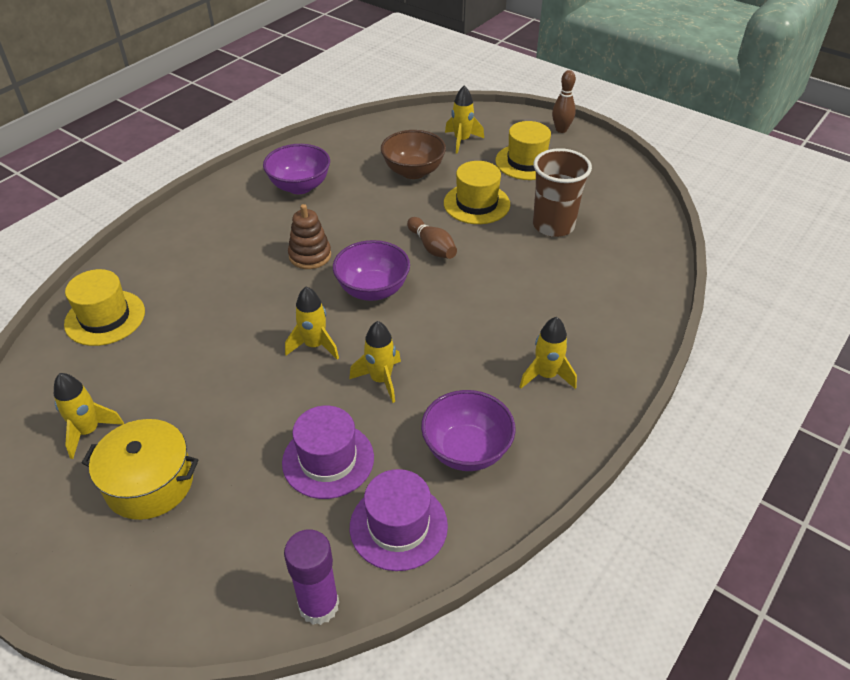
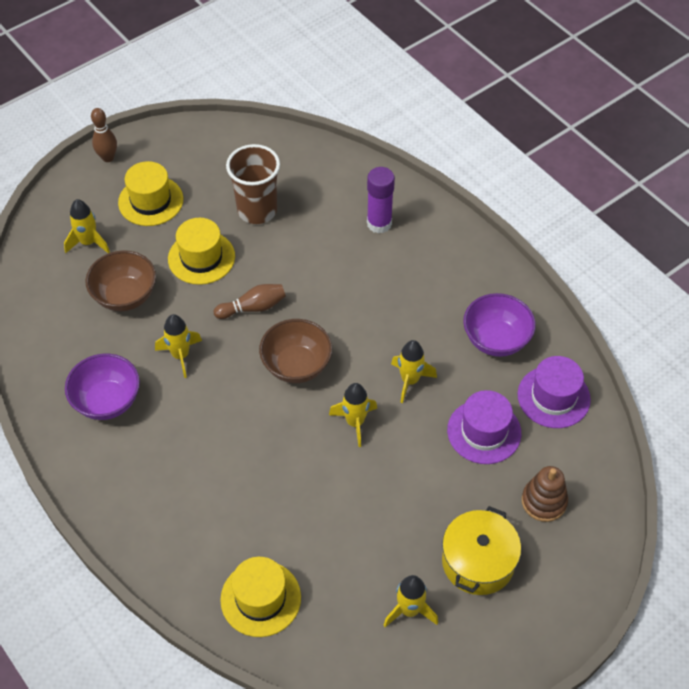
camera: 75 degrees left, 10 degrees up
(310, 255) = (228, 408): brown stacking toy -> brown stacking toy (544, 501)
(319, 605) = (607, 456): purple glue stick -> purple glue stick (379, 223)
(373, 290) = (296, 366): purple bowl -> brown bowl
(546, 375) = (436, 270): yellow rocket -> yellow rocket (180, 355)

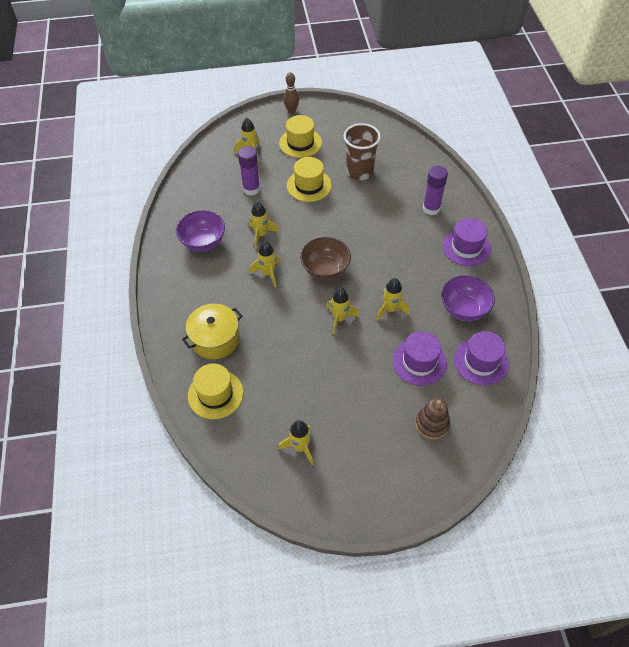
camera: 30 degrees right, 0 degrees up
(125, 296) = (251, 189): brown bowl -> purple glue stick
(225, 404) = (268, 273): none -> yellow rocket
(253, 308) = (321, 226): brown bowling pin -> none
(452, 257) = (466, 247): none -> purple hat
(478, 561) = (363, 440): yellow pot -> yellow pot (215, 339)

